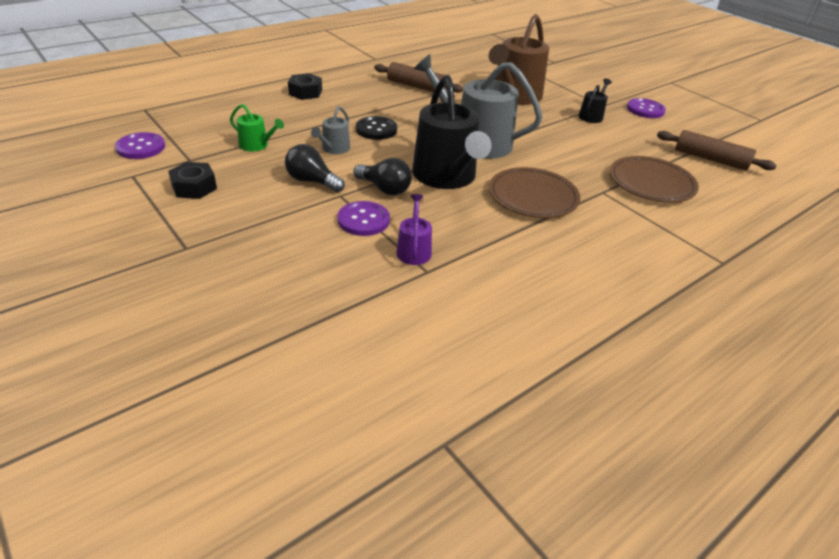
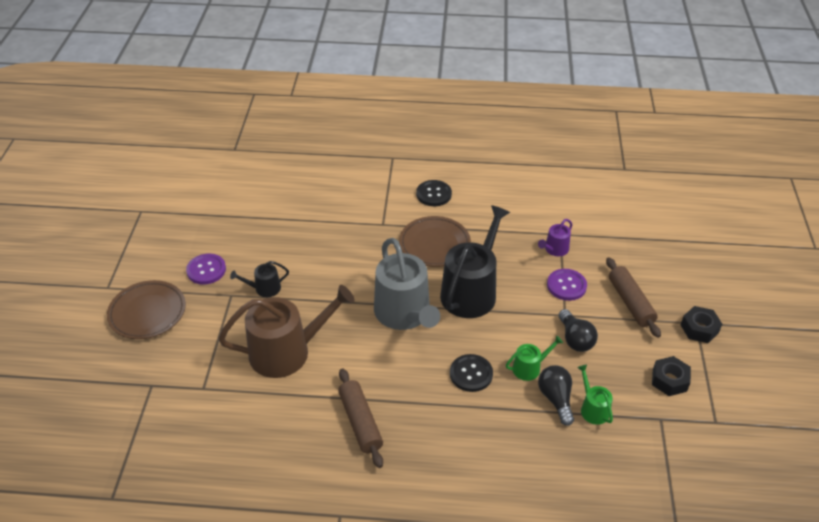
camera: 135 degrees left, 5 degrees up
(141, 147) = (699, 462): purple button -> none
(305, 92) = (487, 478): black nut -> black nut (699, 329)
(334, 149) = (529, 368): grey watering can -> green watering can
(384, 189) = (528, 304): black light bulb -> black light bulb (556, 399)
(613, 244) = (434, 194): none -> black button
(651, 183) = (340, 212): brown plate -> brown plate (147, 313)
(710, 159) = (261, 206): brown rolling pin -> brown rolling pin (630, 302)

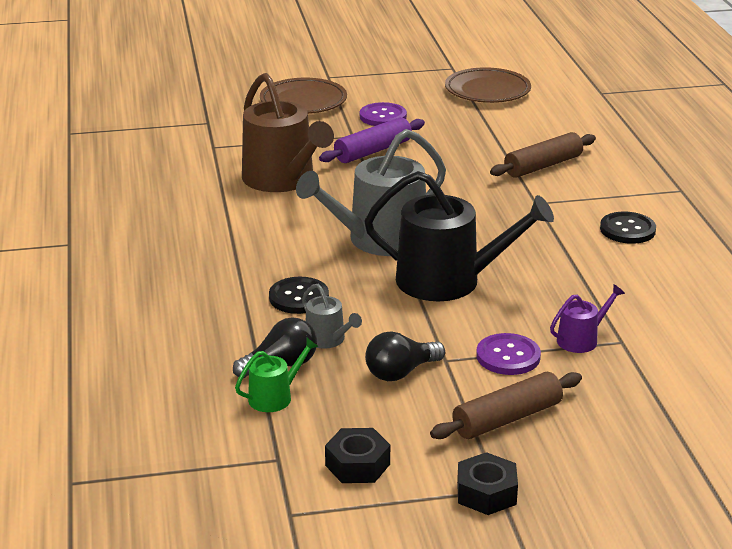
camera: 75 degrees right, 15 degrees down
(264, 288) = (373, 151): black watering can -> purple rolling pin
(360, 422) = (196, 237): brown rolling pin -> brown rolling pin (543, 166)
(434, 244) = (522, 243): brown plate -> brown plate (487, 91)
(529, 368) = (328, 340): green watering can -> grey watering can
(554, 249) = (581, 339): purple watering can -> purple watering can turned 120 degrees clockwise

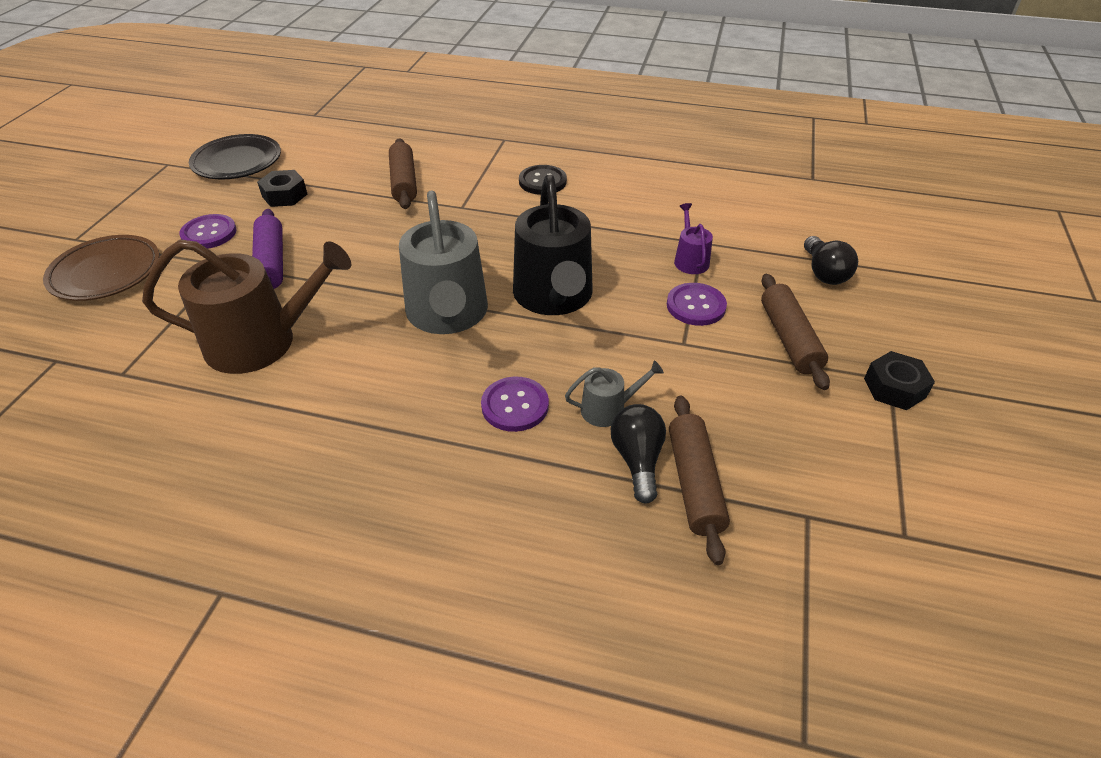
camera: 65 degrees left, 15 degrees up
(275, 397) = (694, 483): green watering can -> brown rolling pin
(299, 297) = (515, 405): black button -> purple button
(357, 465) = (833, 457): black nut -> black nut (284, 195)
(401, 372) = (691, 378): black light bulb -> black light bulb (824, 273)
(449, 281) = (554, 297): black watering can -> black watering can turned 135 degrees clockwise
(487, 91) = (237, 162): brown plate -> black plate

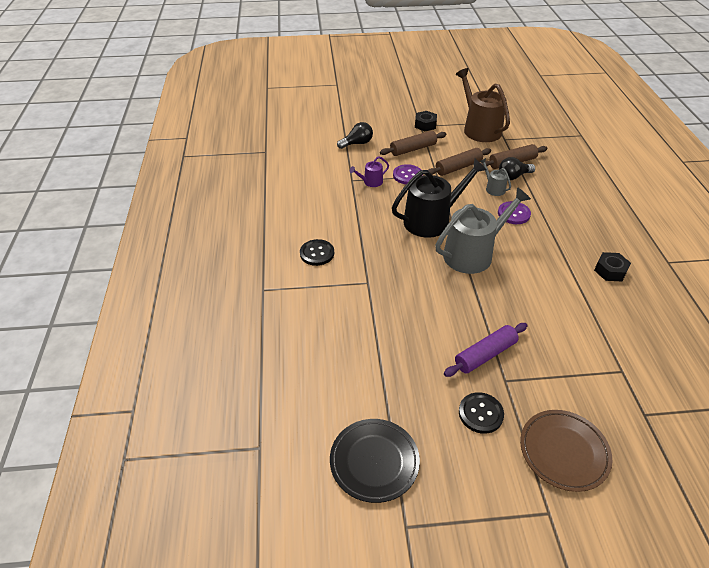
camera: 110 degrees left, 0 degrees up
(209, 233) = (480, 413): purple button -> black button
(262, 342) = (550, 320): brown watering can -> brown watering can (479, 129)
(284, 195) = (406, 392): black nut -> black nut (610, 271)
(404, 182) = (352, 325): brown rolling pin -> brown rolling pin (458, 167)

